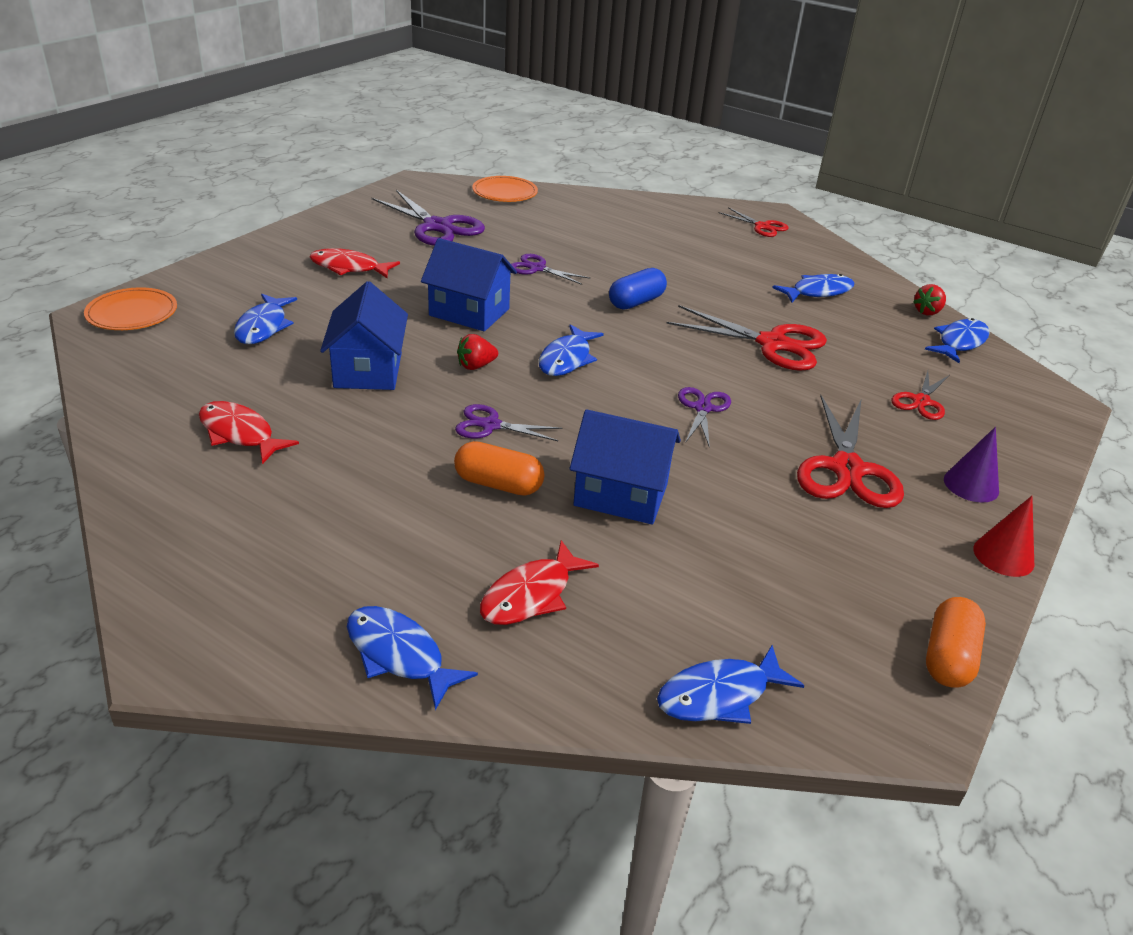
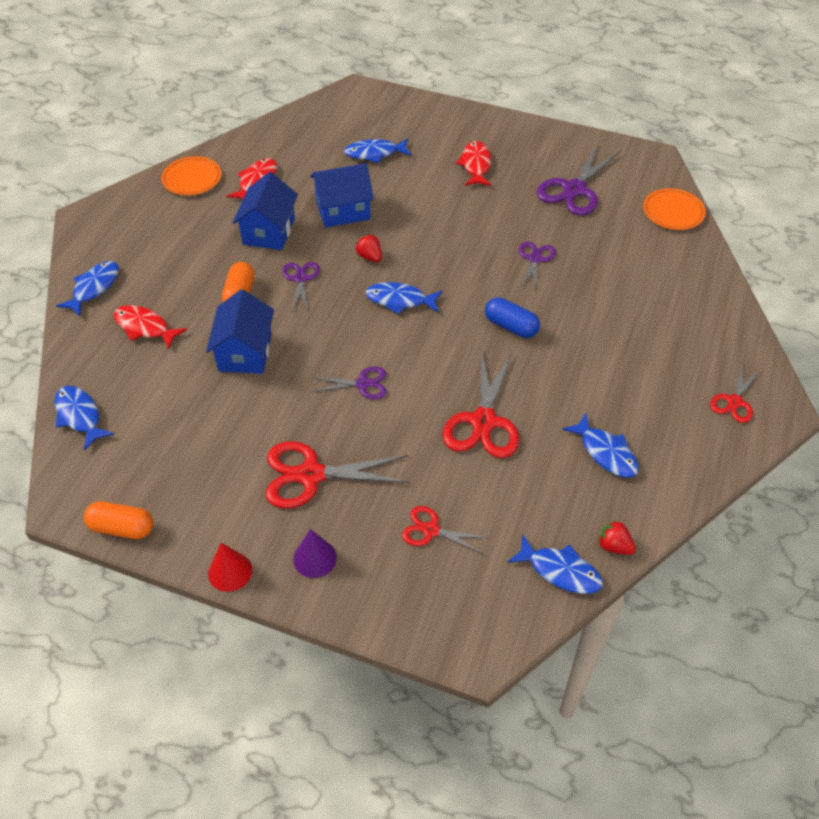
camera: 80 degrees right, 15 degrees up
(132, 313) = (365, 100): orange plate -> orange plate (192, 178)
(469, 312) = (442, 237): blue house -> blue house (269, 231)

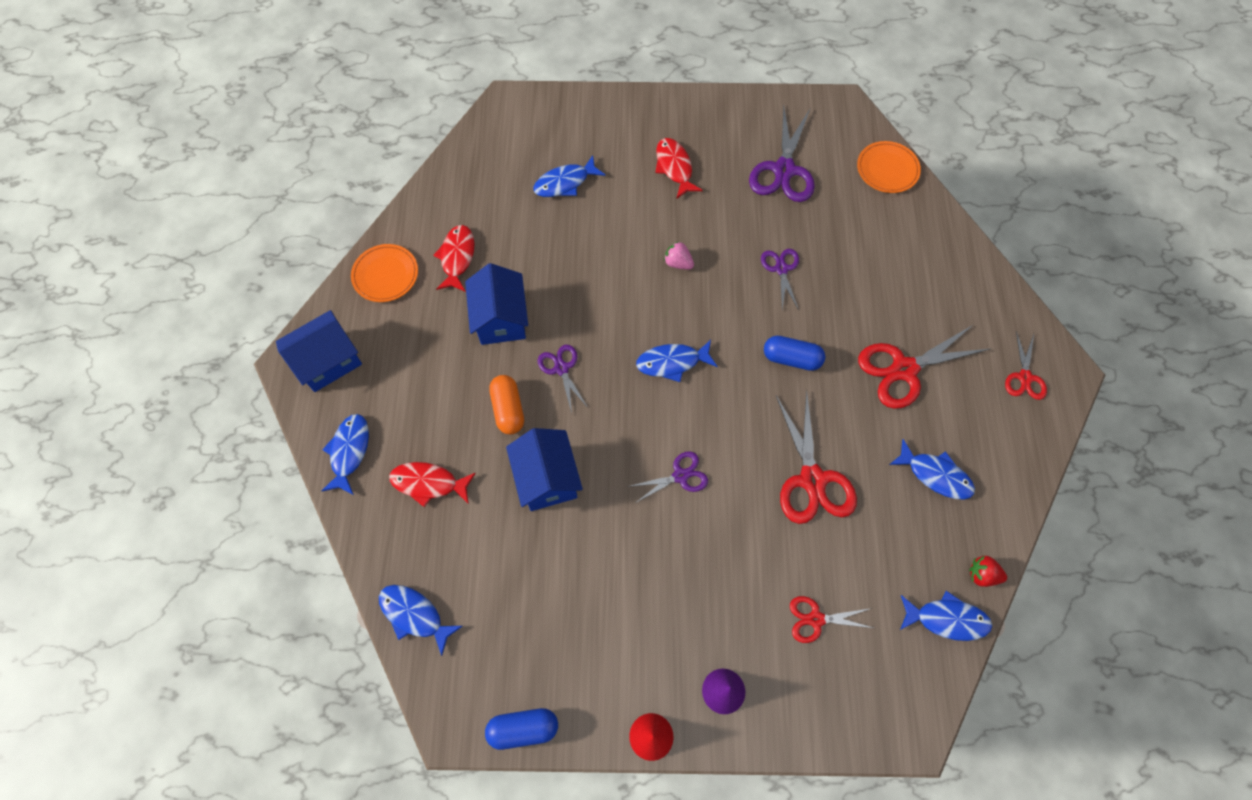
camera: 20 degrees left, 15 degrees up
(122, 528) = (523, 728): orange capsule -> blue capsule
(311, 475) = (678, 599): red scissors -> red scissors (904, 369)
(343, 210) = (566, 268): blue house -> blue house (328, 361)
(370, 257) = (619, 318): red strawberry -> none
(443, 231) = (678, 263): none -> pink strawberry

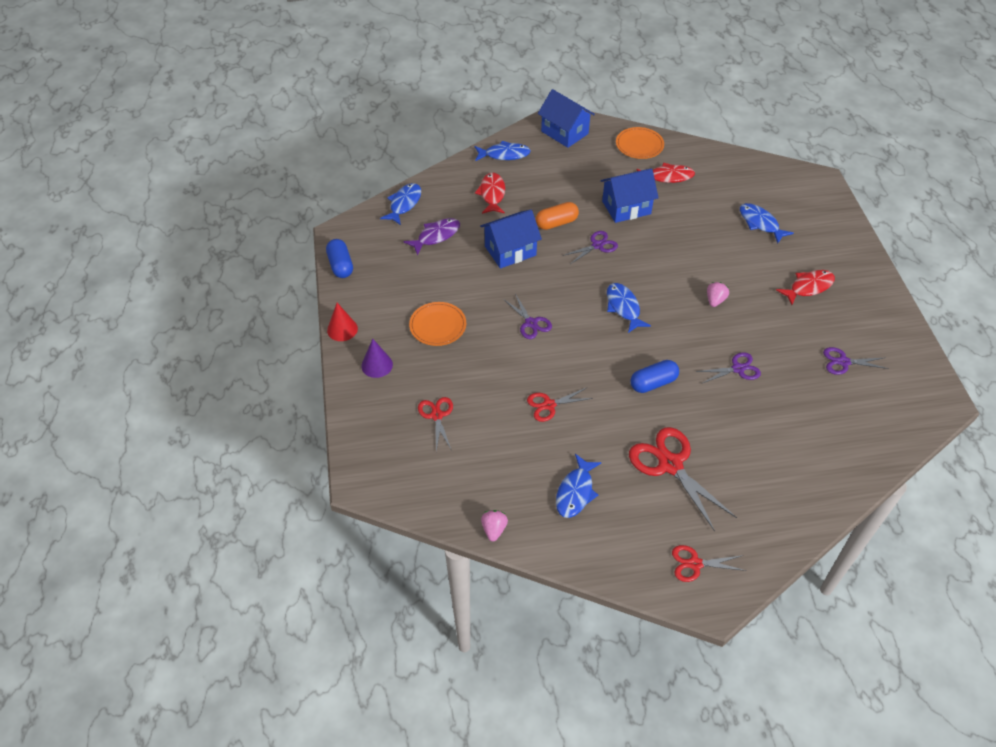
camera: 80 degrees right, 15 degrees down
(495, 576) = (436, 236): none -> purple fish
(784, 170) = (843, 362): purple scissors -> purple scissors, size x0.56
(791, 359) = (653, 383): blue capsule -> blue capsule turned 60 degrees clockwise
(812, 479) = (549, 405): red scissors -> red scissors, size x0.56
(887, 169) = (885, 442): orange plate -> orange plate (438, 325)
(947, 619) = (451, 504): blue fish -> none
(982, 575) = (494, 529): red strawberry -> pink strawberry

